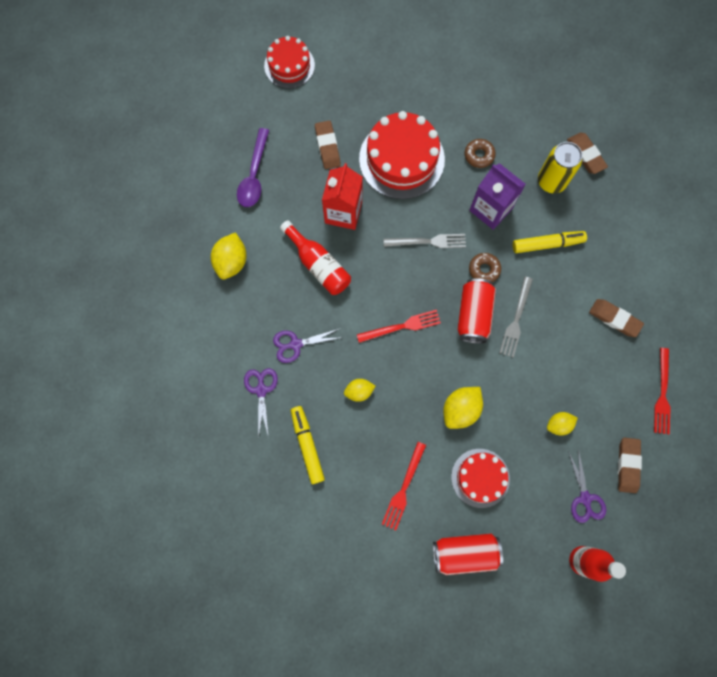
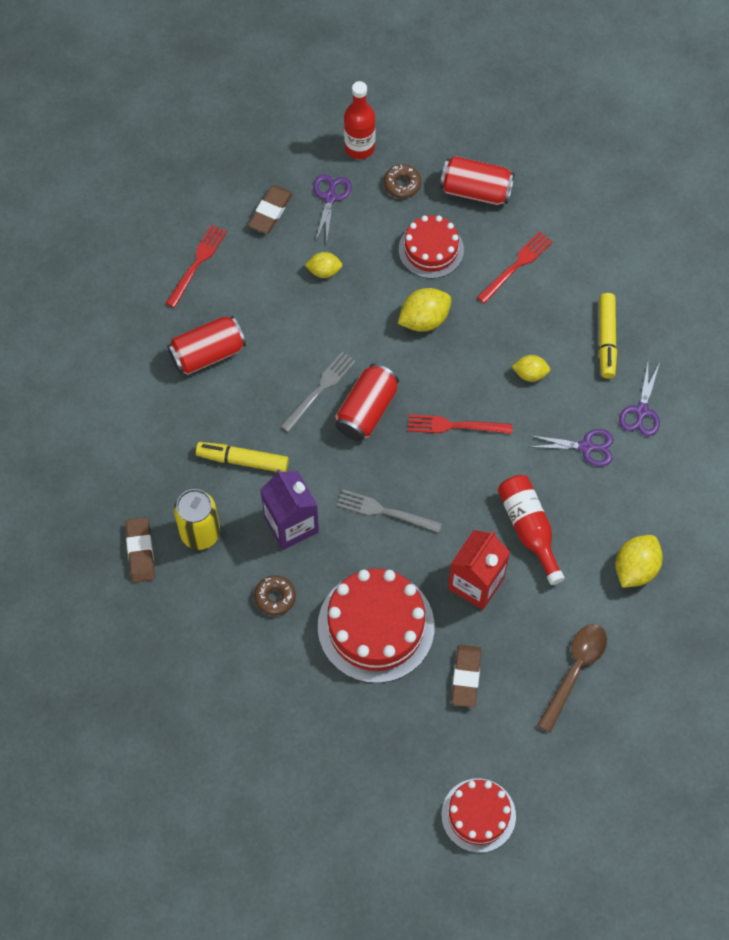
camera: 160 degrees left, 10 degrees down
(254, 175) = (575, 671): purple spoon -> brown spoon
(484, 269) = (332, 456): brown donut -> brown donut (402, 184)
(614, 319) = (207, 354): brown eraser -> red can

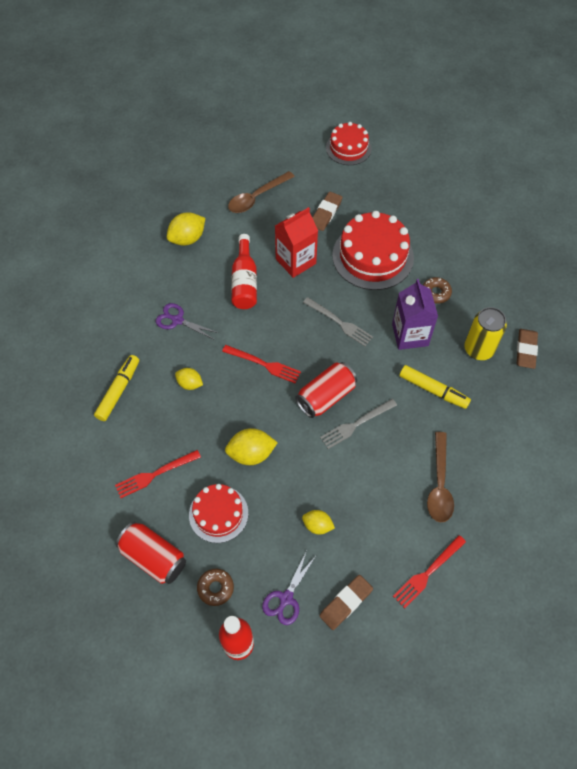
camera: 160 degrees left, 5 degrees down
(207, 354) = (439, 484): red can -> brown spoon
(641, 411) = (125, 331): purple scissors -> none

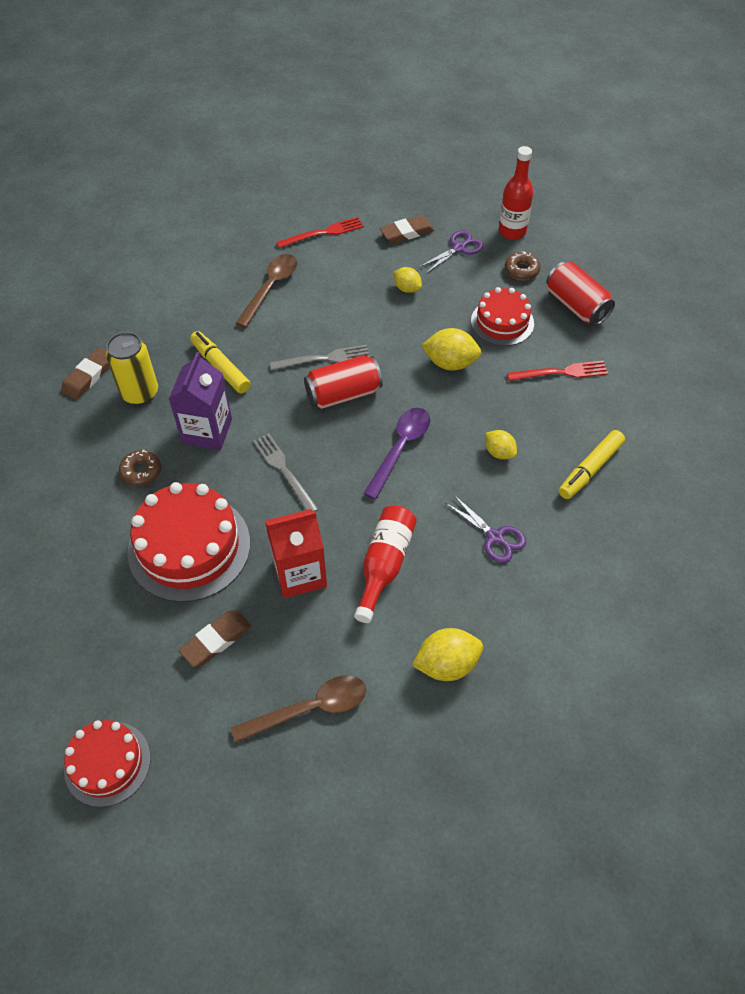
camera: 160 degrees left, 5 degrees down
(264, 364) = (400, 449): red fork -> purple spoon

